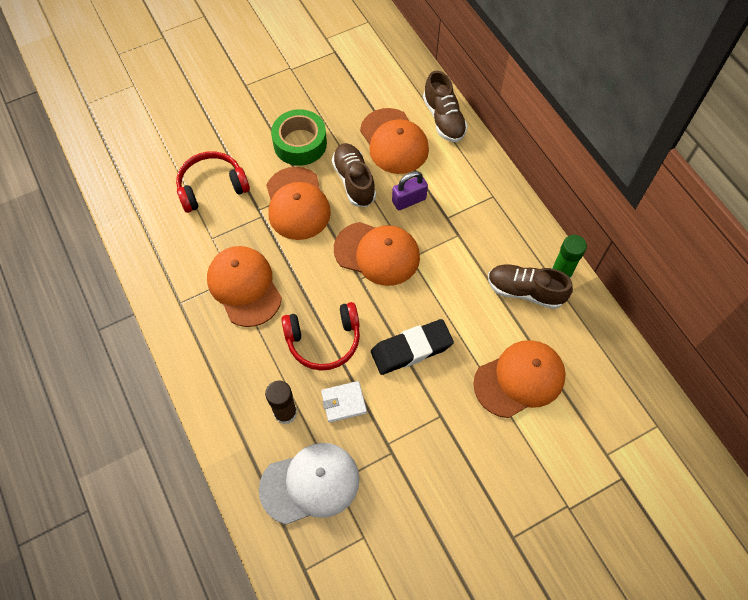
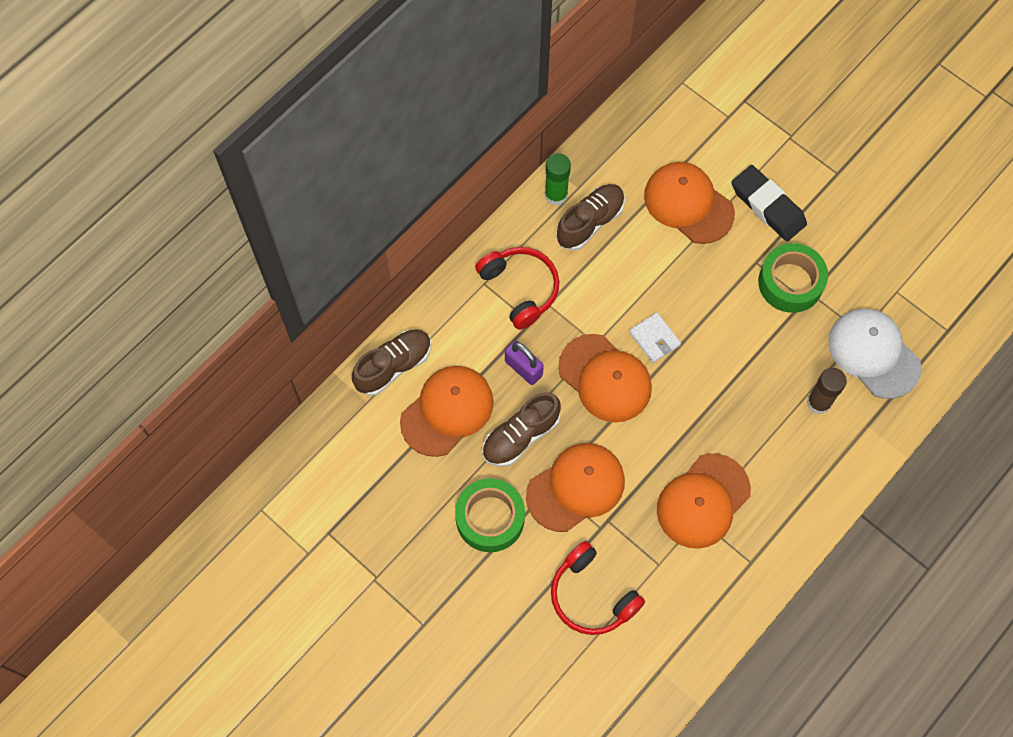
camera: 110 degrees left, 5 degrees up
(324, 340) = (728, 395): red headphones -> red headphones (520, 288)
(343, 402) = (783, 352): white wallet -> white wallet (654, 339)
(377, 253) = (605, 378): orange cap -> orange cap turned 135 degrees clockwise
(409, 438) = (790, 282): none -> green tape
(411, 349) = (700, 309): black eraser -> black eraser (767, 206)
(525, 291) = (590, 222): brown shoe -> brown shoe turned 135 degrees counterclockwise

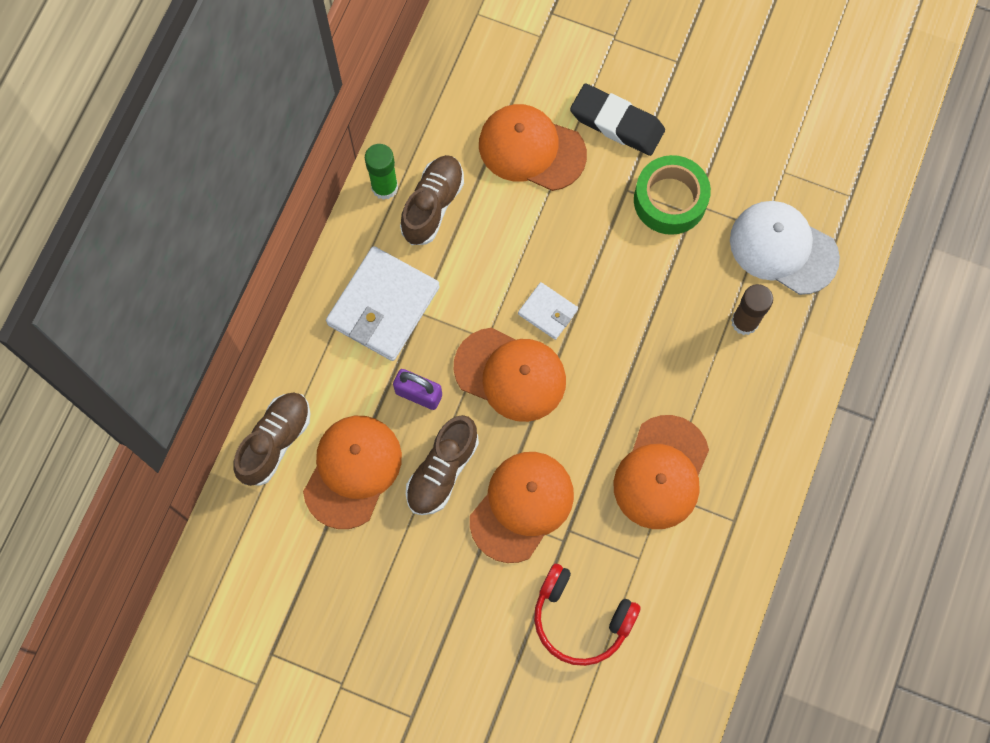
camera: 20 degrees left, 5 degrees up
(490, 518) = (442, 573): green tape -> none
(520, 288) = (383, 306): red headphones -> white wallet

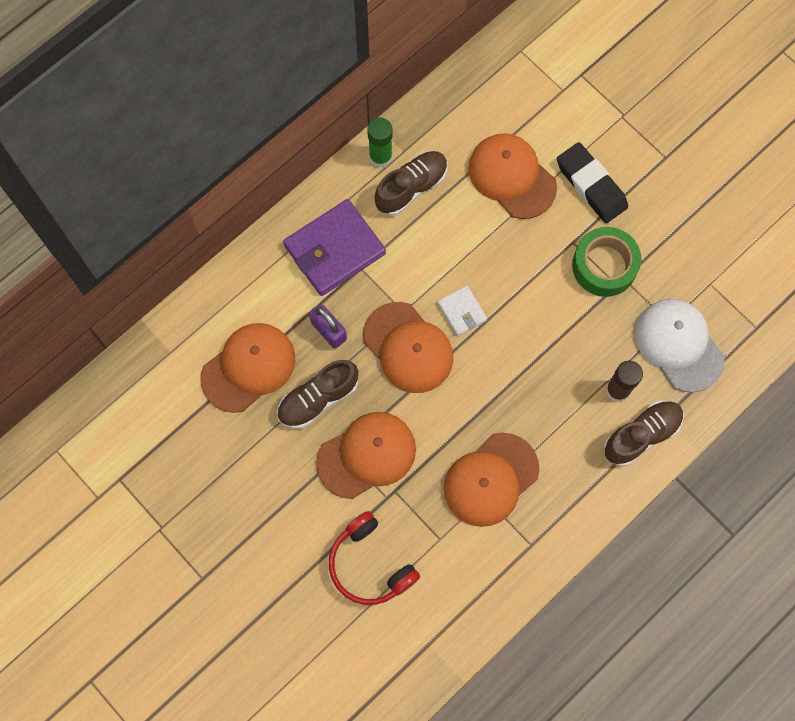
camera: 25 degrees right, 0 degrees up
(275, 442) = (200, 318): brown shoe -> brown shoe (641, 435)
(383, 306) = (334, 250): white wallet -> purple wallet

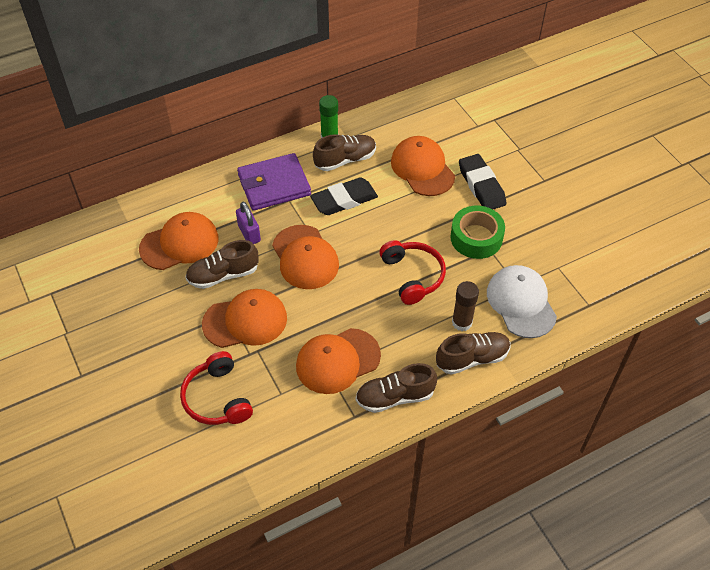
camera: 15 degrees right, 20 degrees down
(429, 250) = (344, 200): none -> black eraser
(462, 312) = (355, 243): white wallet -> none
(544, 340) = (413, 276): none -> red headphones
(568, 508) = (395, 397): none -> brown shoe

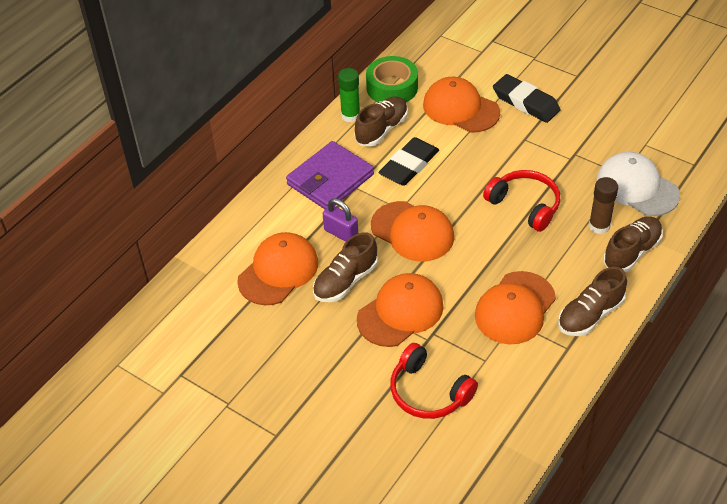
camera: 25 degrees left, 5 degrees down
(476, 238) = (556, 149): green tape -> green tape (392, 87)

